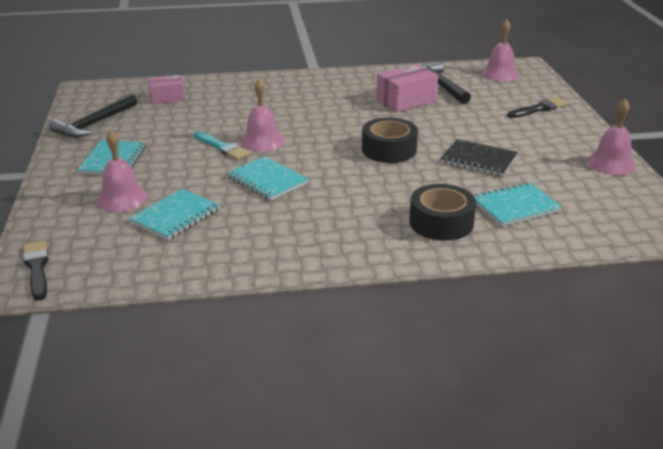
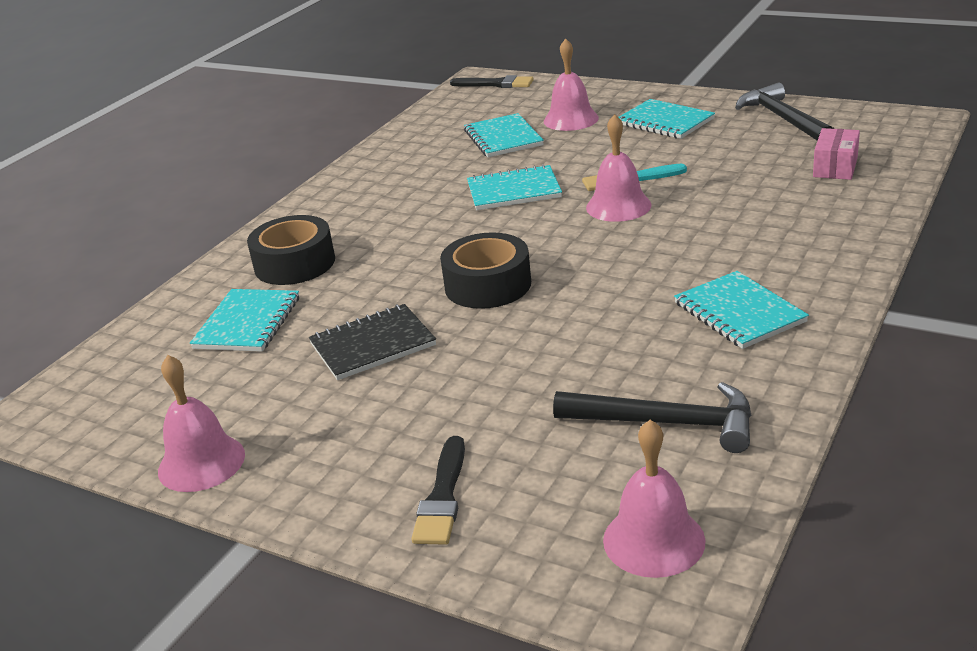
camera: 130 degrees right, 0 degrees up
(345, 90) = (739, 312): none -> turquoise notebook
(406, 101) = (634, 357): pink box -> none

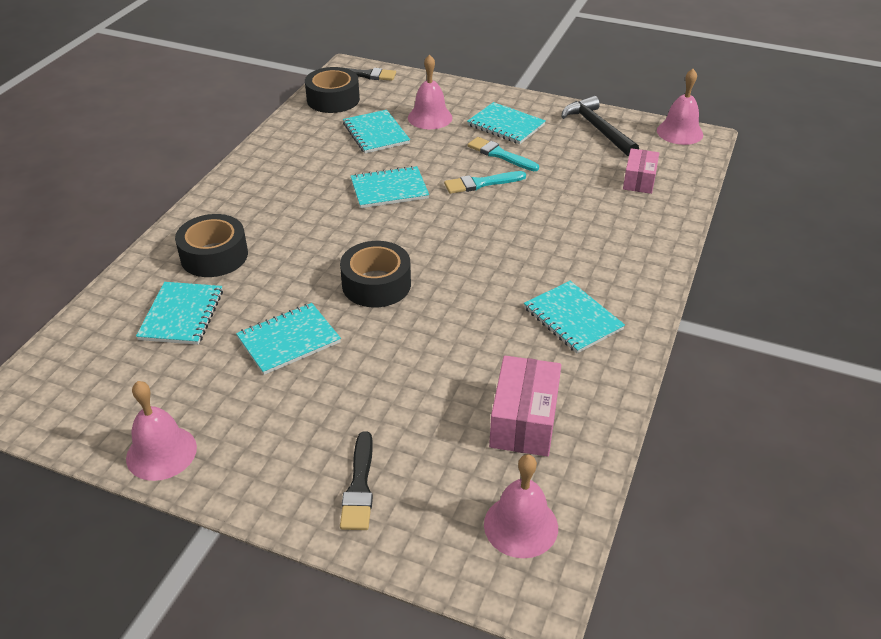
camera: 10 degrees left, 10 degrees up
(372, 345) = (289, 340): black notebook -> turquoise notebook
(455, 109) = (333, 99): none -> black tape
(618, 206) = (474, 210): pink bell -> pink bell (679, 132)
(655, 150) = (500, 155): none -> turquoise brush
(667, 423) = (524, 421): black hammer -> pink box

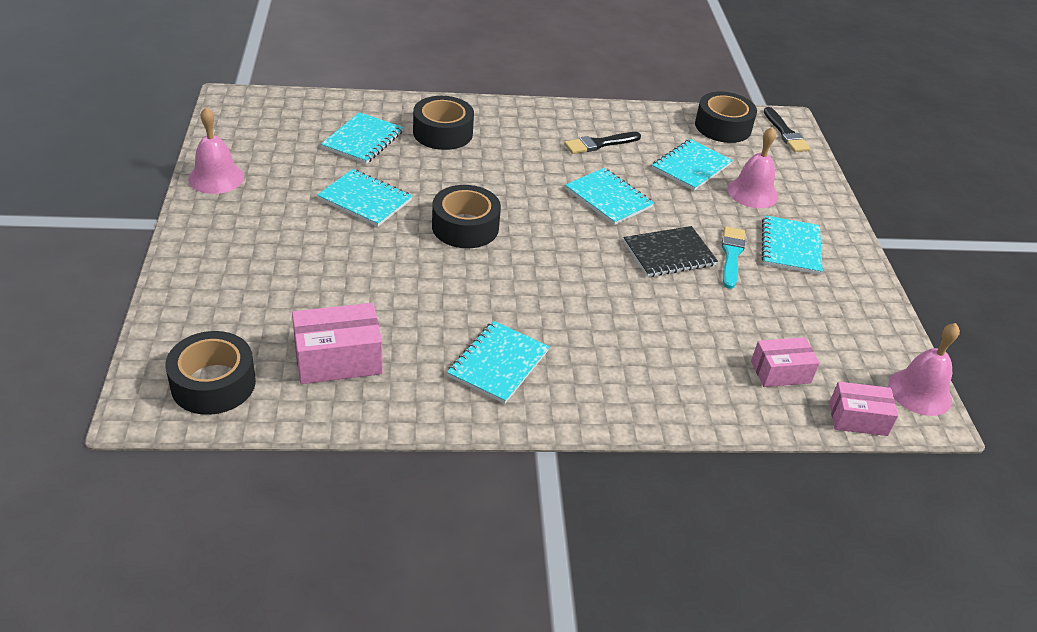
camera: 60 degrees right, 0 degrees up
(182, 315) = (363, 140): turquoise notebook -> turquoise notebook turned 45 degrees counterclockwise
(359, 486) = (221, 281): black brush -> black brush (599, 144)
(481, 183) = (669, 254): turquoise brush -> black notebook
(521, 525) = (213, 383): pink bell -> black tape
(597, 129) = (854, 318): black hammer -> none
(696, 166) = (858, 419): none -> pink box

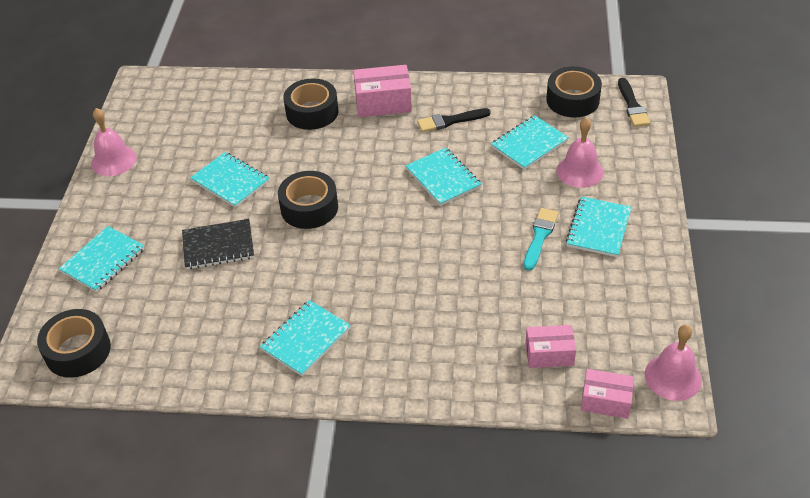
camera: 15 degrees right, 5 degrees up
(338, 359) = (177, 332): pink box -> pink box (383, 103)
(363, 140) = (241, 121): turquoise notebook -> turquoise notebook (103, 260)
(669, 254) = (482, 235): black notebook -> black notebook (218, 246)

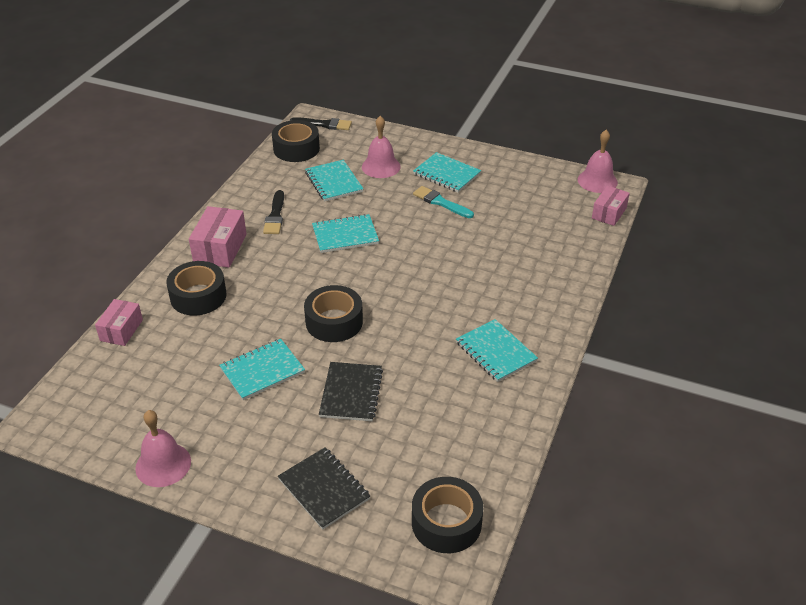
camera: 75 degrees left, 5 degrees down
(103, 260) = (324, 489): turquoise notebook -> black notebook
(549, 354) = (559, 227): pink box -> pink box (121, 330)

